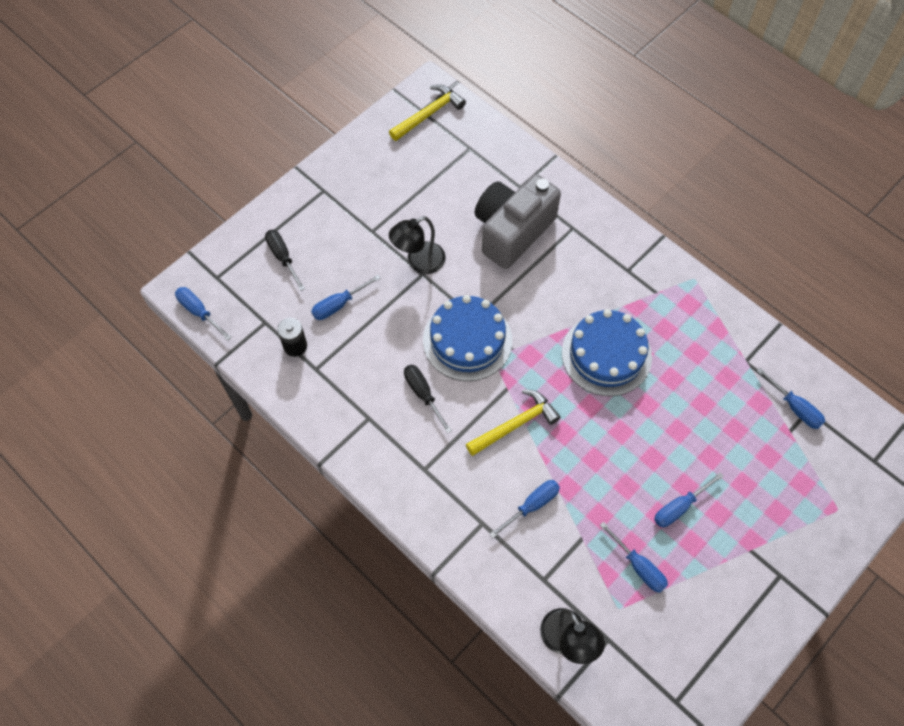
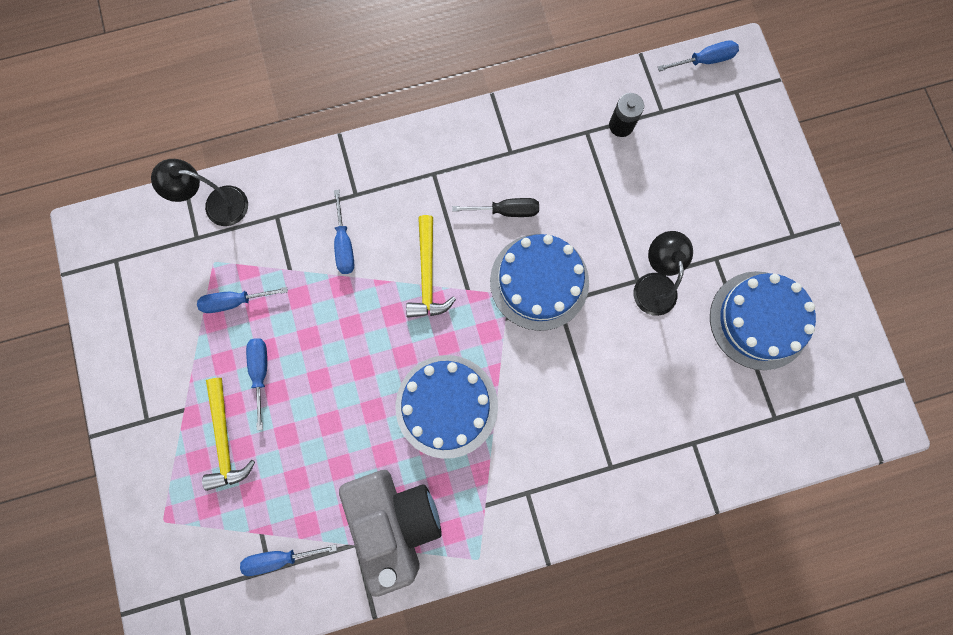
camera: 120 degrees right, 15 degrees up
(282, 257) = (729, 159): black screwdriver -> none
(338, 305) = (645, 184): blue screwdriver -> none
(403, 185) = (759, 320): none -> blue cake
(429, 114) = (846, 400): yellow hammer -> yellow hammer (224, 440)
(512, 231) = (641, 400): grey camera -> grey camera (395, 521)

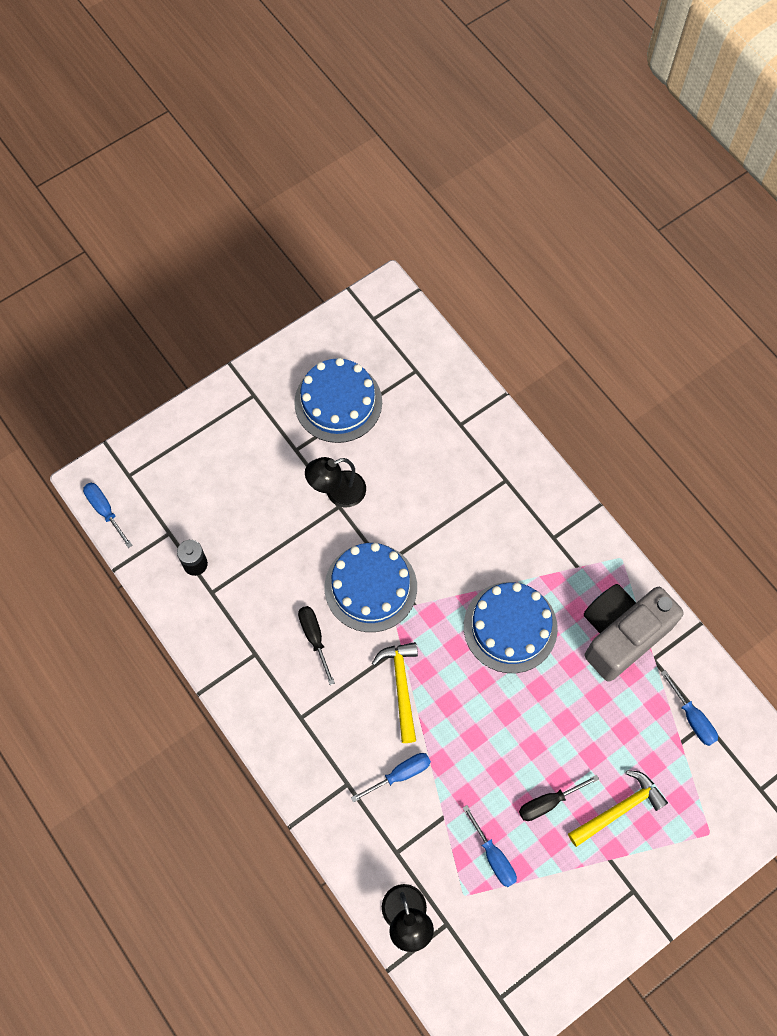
camera: 110 degrees left, 10 degrees down
(260, 372) = (548, 803): blue screwdriver -> black screwdriver
(427, 275) = (401, 686): yellow hammer -> yellow hammer turned 75 degrees counterclockwise

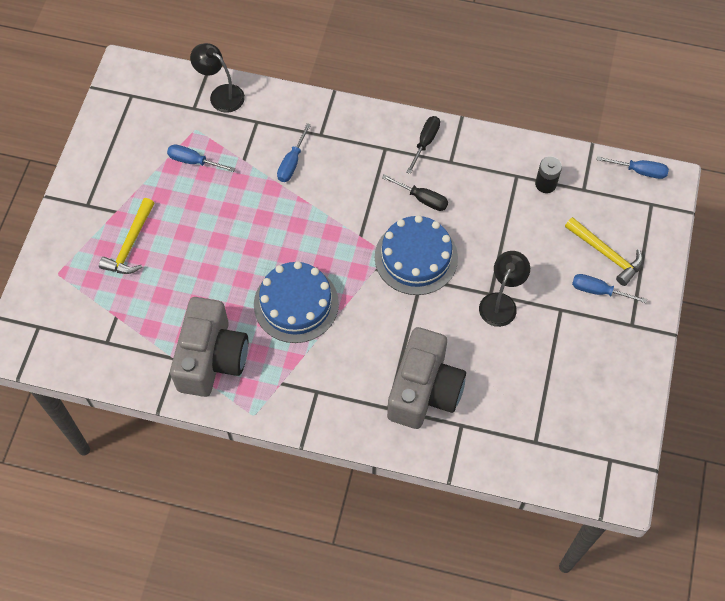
camera: 140 degrees right, 5 degrees down
(338, 402) = (567, 369): blue cake -> none
(401, 686) = (337, 212): yellow hammer -> yellow hammer (606, 254)
(465, 472) = (424, 390): none -> grey camera
(548, 803) = (182, 214): black screwdriver -> black screwdriver (425, 142)
(692, 718) = (118, 338): blue screwdriver -> blue screwdriver (598, 291)

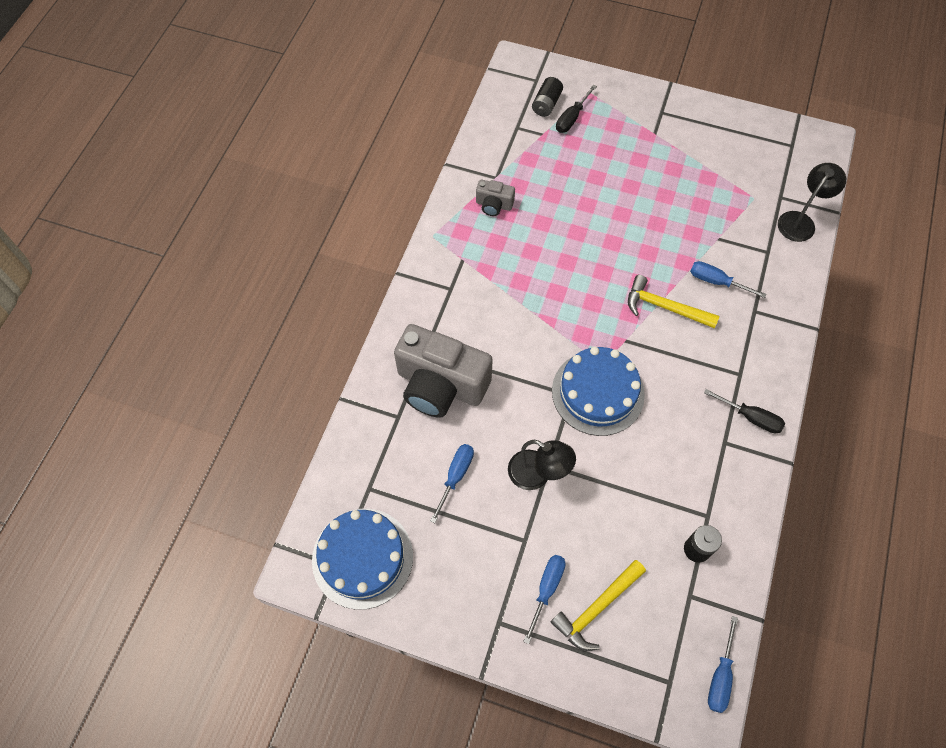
camera: 95 degrees right, 0 degrees up
(74, 314) = (546, 104): none -> black battery
(130, 244) = (618, 144): yellow hammer -> yellow hammer (664, 307)
(193, 161) = (714, 195): blue screwdriver -> blue screwdriver (456, 476)
(211, 358) = (494, 205): grey camera -> grey camera, size x0.45
(296, 304) = (547, 276): blue cake -> blue cake (362, 558)
(422, 199) = (673, 407): black screwdriver -> black screwdriver (571, 118)

